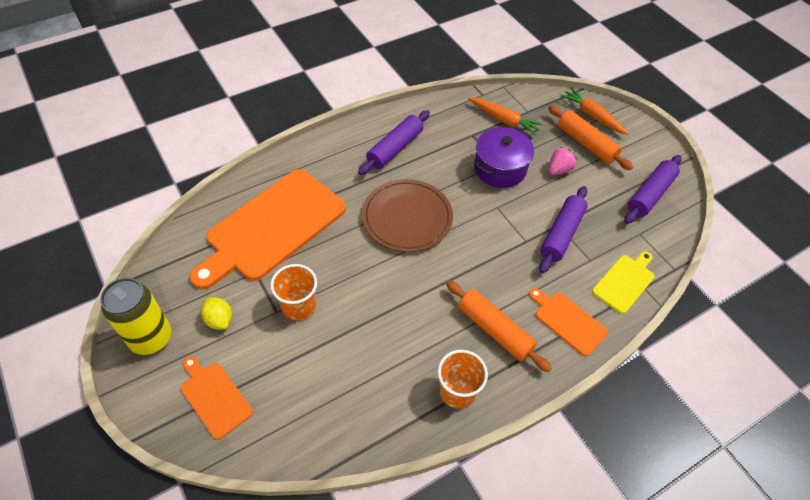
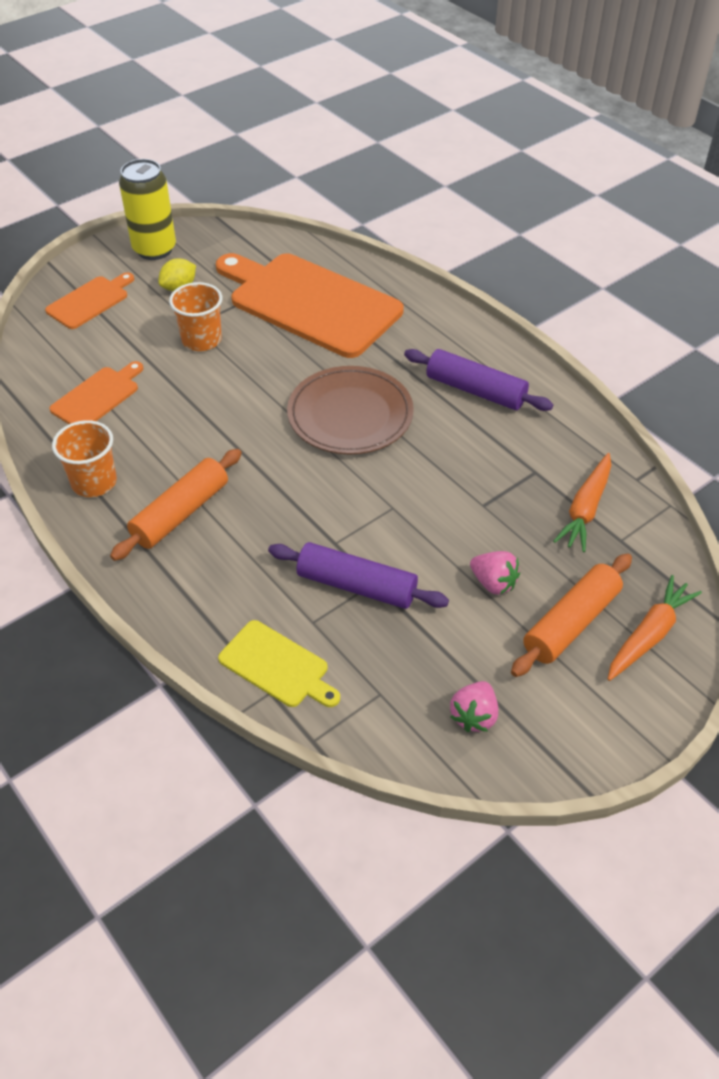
camera: 85 degrees right, 5 degrees down
(500, 169) = (472, 508): purple pot -> none
(568, 321) = (200, 592): orange cutting board -> orange cutting board (97, 396)
(650, 194) = (474, 716): purple rolling pin -> pink strawberry

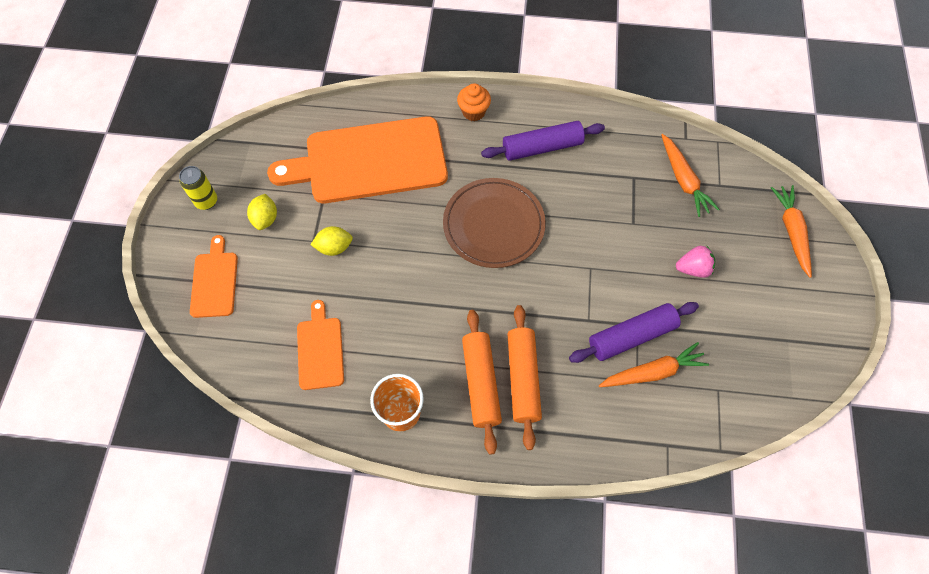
camera: 45 degrees left, 15 degrees up
(154, 249) = (206, 201): yellow can -> yellow can, size x0.58
(201, 340) = (334, 247): orange cup -> yellow lemon
(277, 666) = (652, 426): yellow cutting board -> none
(337, 627) = (653, 372): none -> orange carrot
(448, 326) = (473, 112): none -> orange cupcake
(474, 716) = (772, 357): pink strawberry -> none
(571, 623) = (752, 258): orange rolling pin -> orange rolling pin (523, 379)

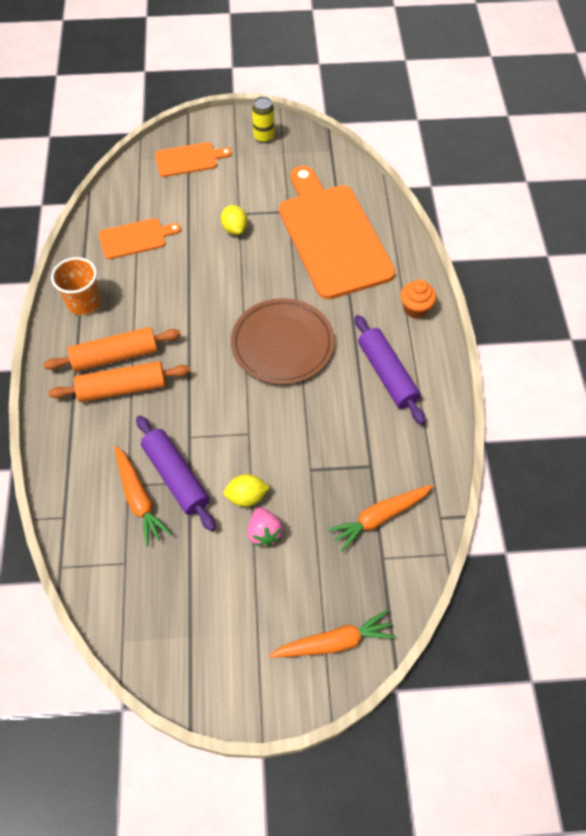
camera: 80 degrees right, 5 degrees down
(265, 219) = (254, 177): yellow lemon -> yellow lemon (246, 497)

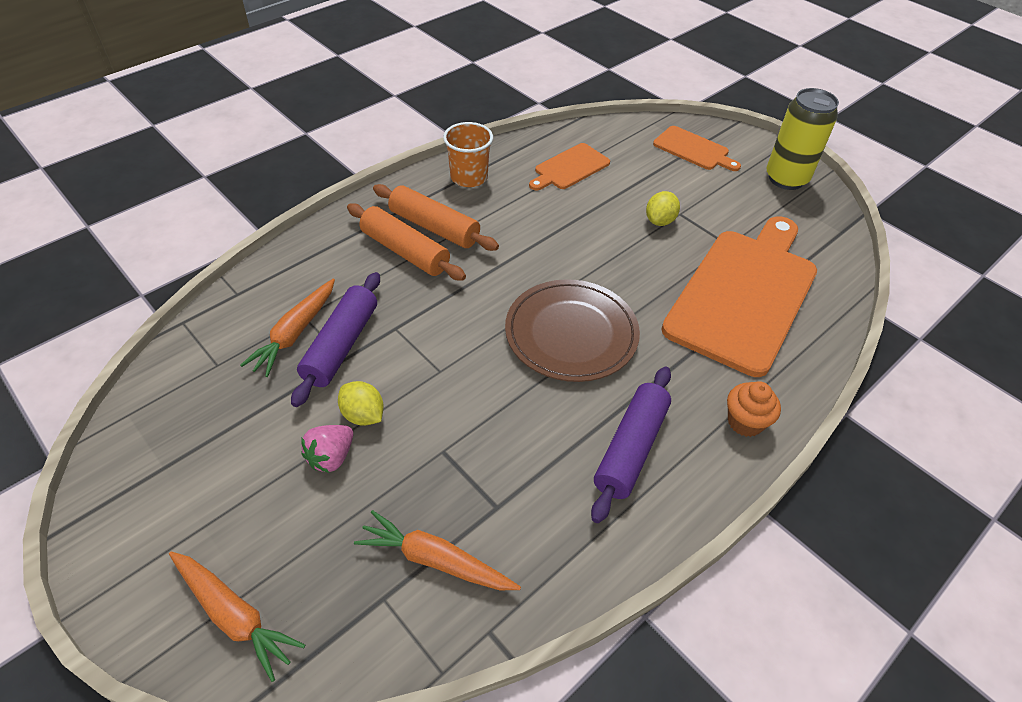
camera: 50 degrees right, 10 degrees down
(135, 238) = (569, 168): orange cutting board -> orange cutting board turned 105 degrees clockwise
(264, 137) = (786, 179): yellow can -> yellow can, size x1.72

